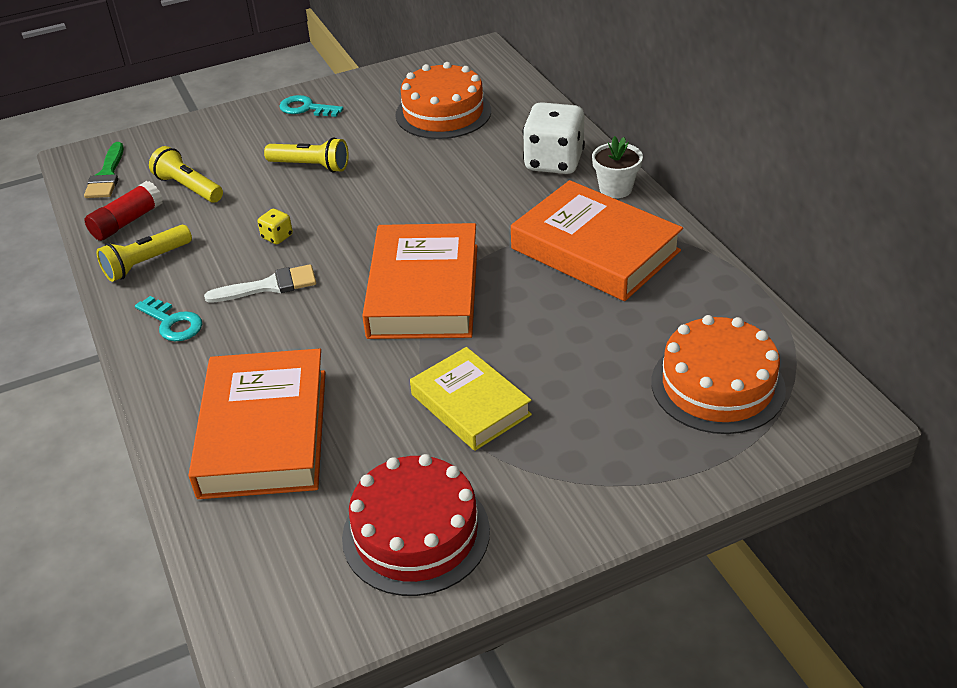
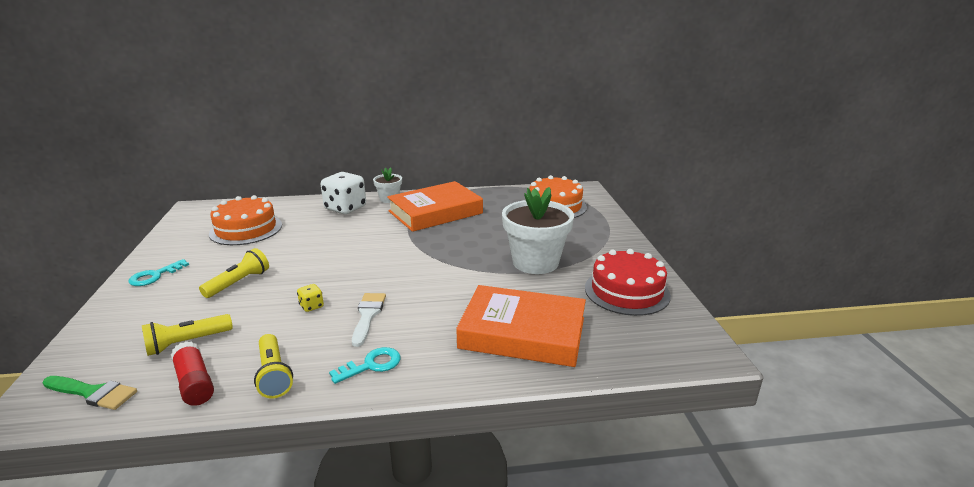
camera: 75 degrees left, 15 degrees down
(424, 290) = (426, 261): orange book -> none
(470, 404) = (535, 262): yellow book -> white flower pot

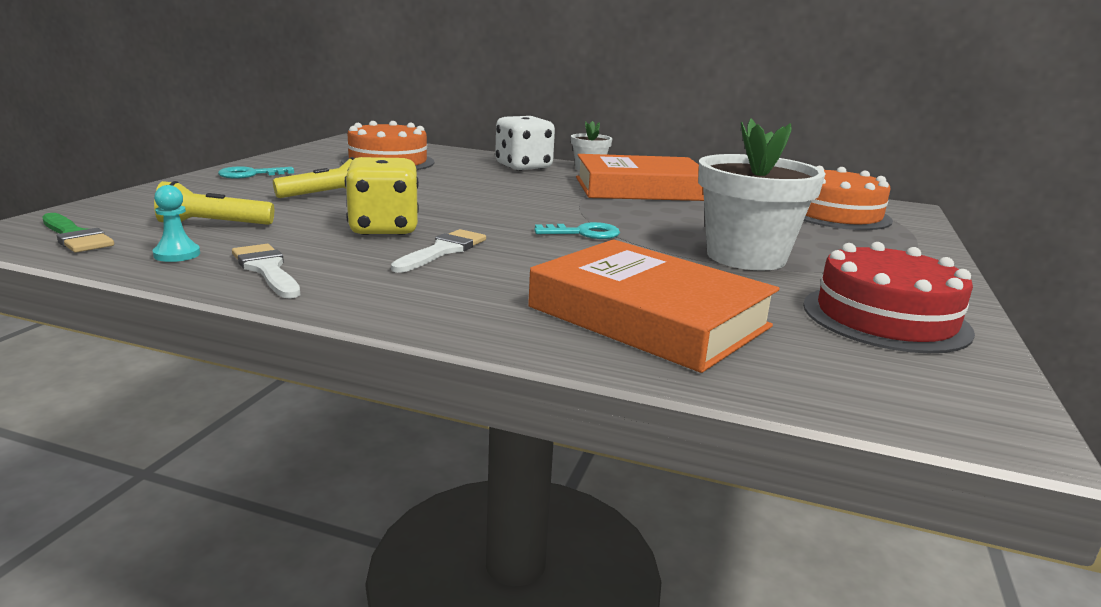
camera: 25 degrees right, 5 degrees down
(194, 383) = (177, 254): red glue stick -> turquoise pawn
(274, 374) = (267, 270): yellow flashlight -> white brush
(311, 306) = (384, 229): yellow dice -> yellow dice, size x2.26
(371, 365) = (392, 292): turquoise key -> turquoise key (584, 233)

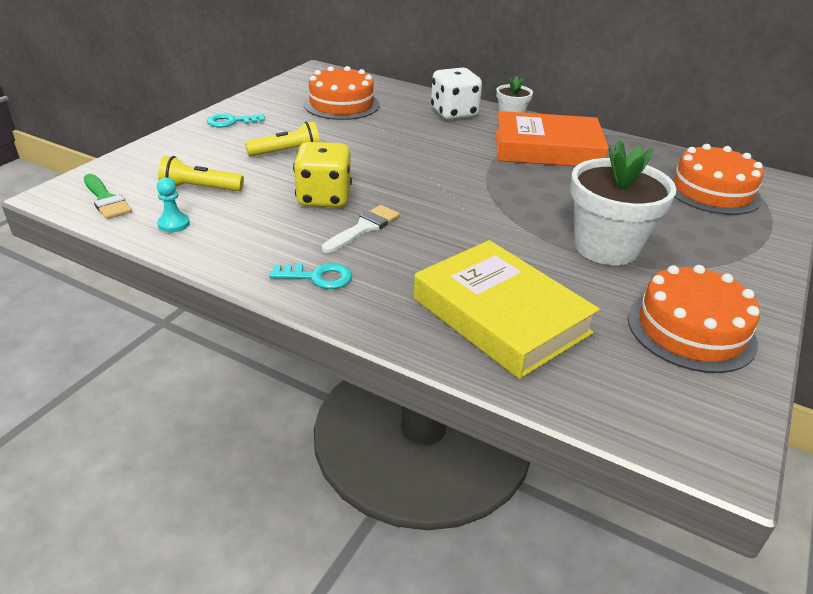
camera: 10 degrees right, 15 degrees up
(267, 270) = (234, 245): white brush -> none
(584, 233) = (480, 210): turquoise key -> turquoise key (318, 277)
(648, 317) = (500, 315): orange book -> yellow book
(885, 318) = (691, 329): red cake -> orange cake

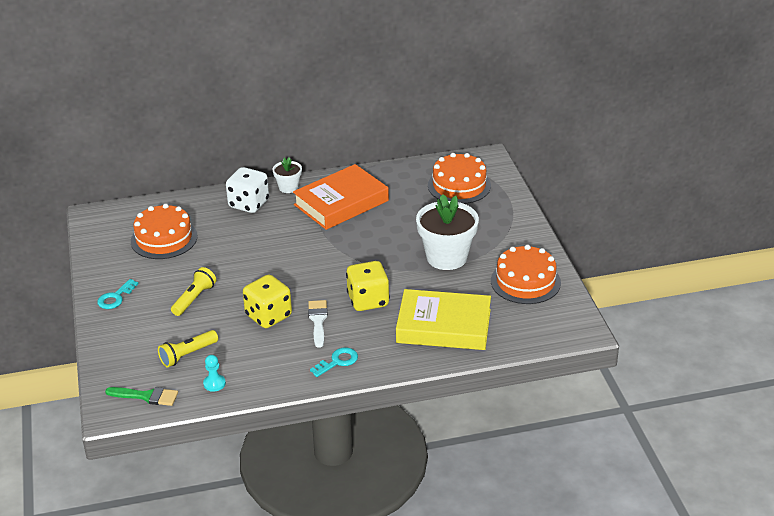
camera: 40 degrees left, 0 degrees up
(447, 239) = (368, 300): none -> yellow dice

